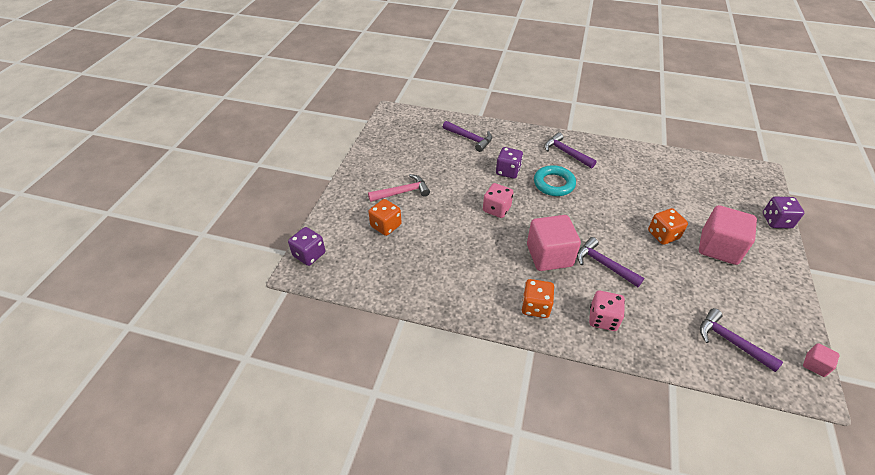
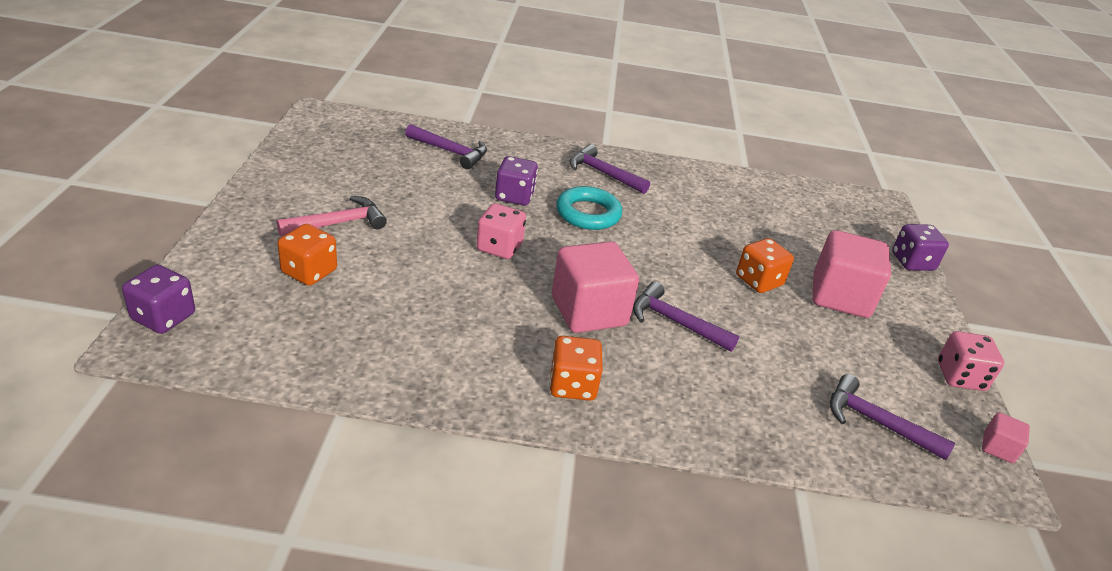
camera: 15 degrees left, 10 degrees down
(603, 319) = (682, 399): pink dice -> pink dice (960, 376)

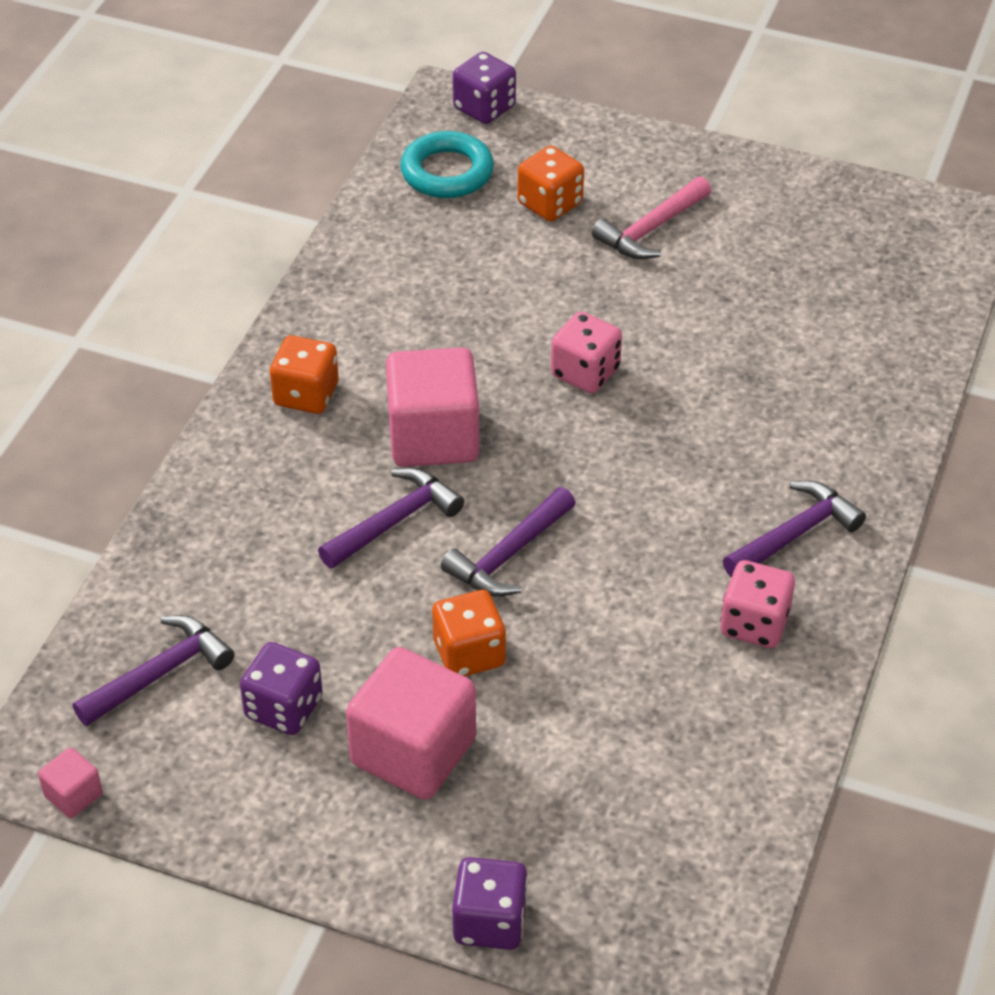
camera: 110 degrees right, 10 degrees up
(338, 223) = (651, 229): pink hammer -> pink hammer turned 60 degrees clockwise
(450, 152) = (854, 353): purple hammer -> purple hammer (509, 554)
(514, 196) = (719, 408): purple dice -> purple dice (284, 708)
(588, 213) = (668, 486): turquoise ring -> turquoise ring (447, 172)
(960, 376) = (205, 828): pink dice -> pink dice (754, 624)

